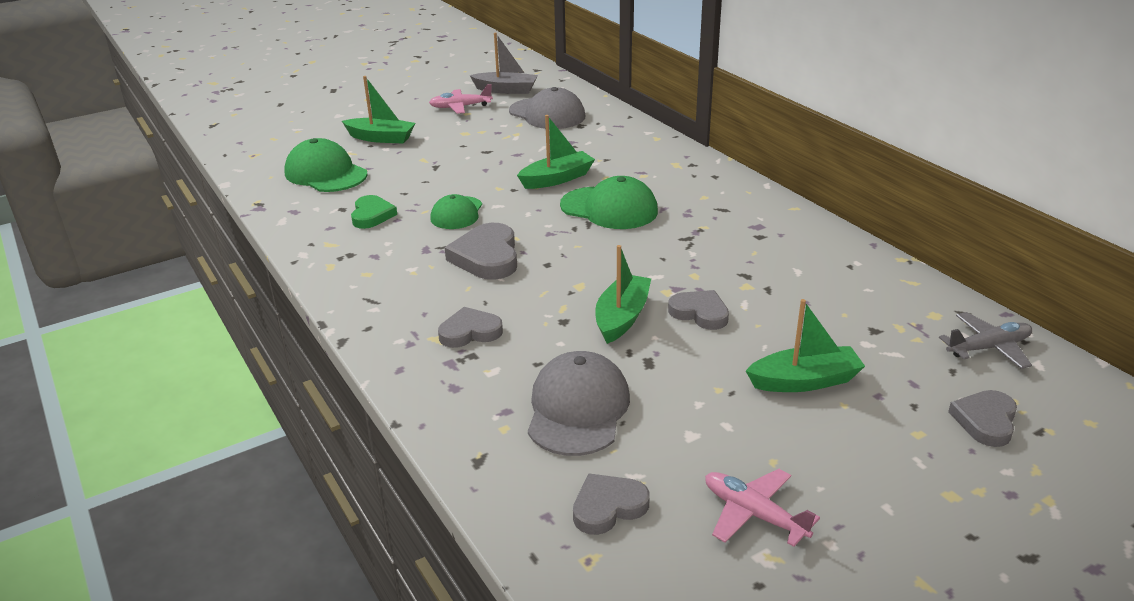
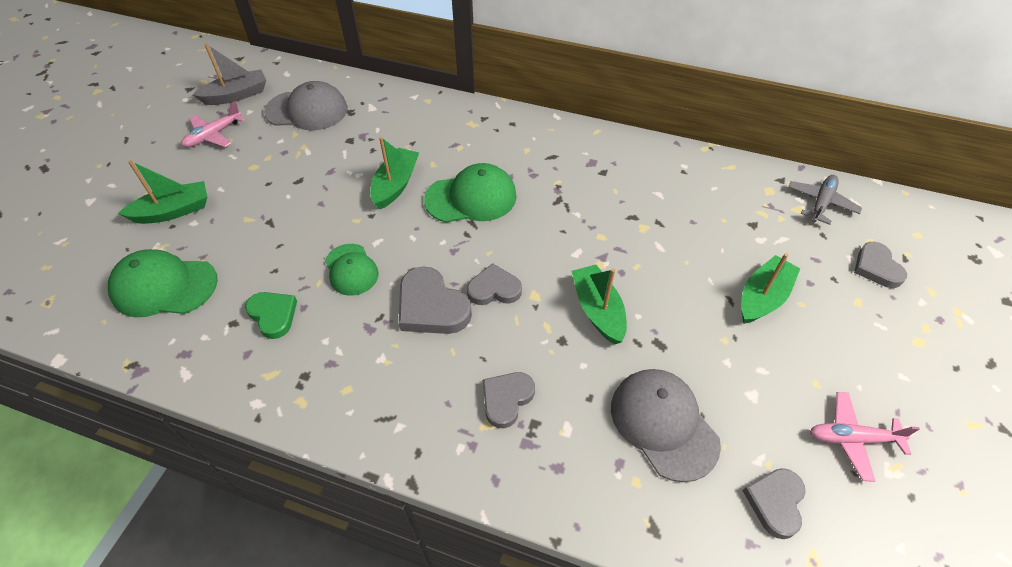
camera: 40 degrees left, 20 degrees up
(700, 313) = (642, 273): grey heart -> grey heart (494, 289)

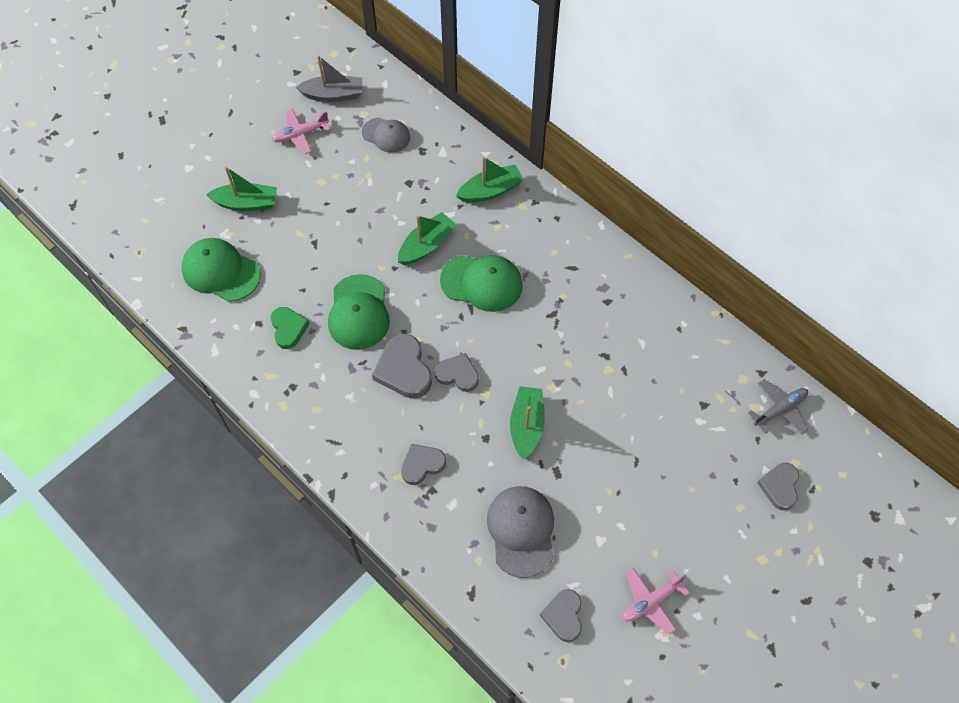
camera: 25 degrees right, 10 degrees up
(307, 110) = (386, 135): grey cap -> grey cap, size x0.65
(351, 270) = (359, 312): green cap -> green cap, size x1.54
(762, 297) = (664, 470): green boat -> green boat (490, 190)
(775, 502) = (563, 616): grey heart -> grey heart turned 45 degrees counterclockwise
(852, 438) = (650, 602): pink plane -> pink plane turned 60 degrees counterclockwise

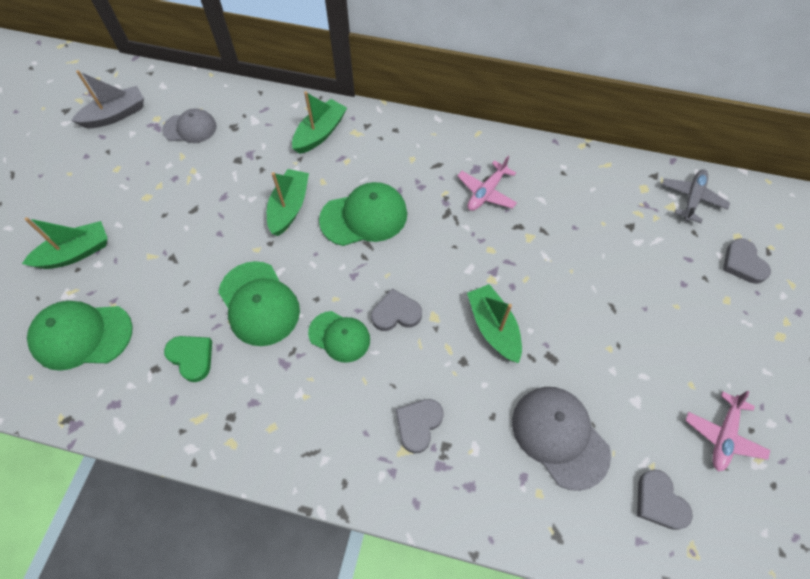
camera: 30 degrees left, 0 degrees up
(300, 134) = (100, 163): pink plane -> pink plane (486, 192)
(404, 369) = (339, 336): grey heart -> green cap

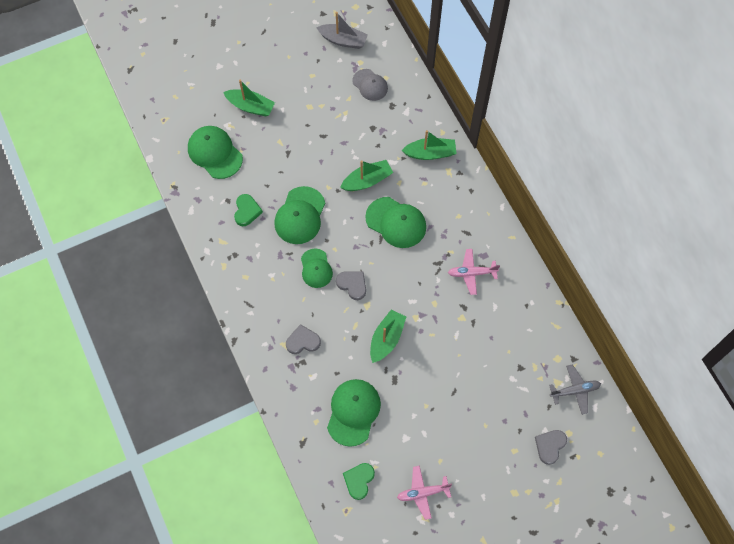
camera: 50 degrees right, 5 degrees up
(559, 436) = (353, 412): grey cap -> green cap
(659, 501) = (359, 480): grey heart -> green heart

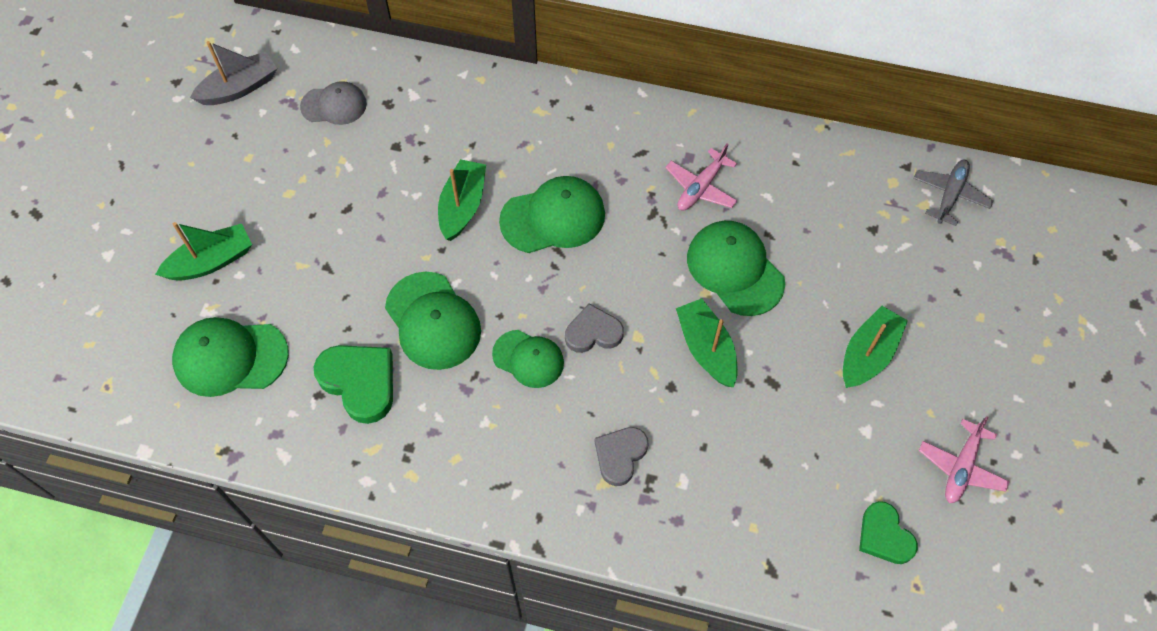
camera: 50 degrees left, 5 degrees down
(247, 211) = (359, 382): green heart -> green heart, size x1.50
(353, 412) = (778, 468): green cap -> green cap (735, 269)
(430, 153) = (496, 112): green boat -> green boat (868, 354)
(550, 446) = (1003, 274): grey heart -> none

